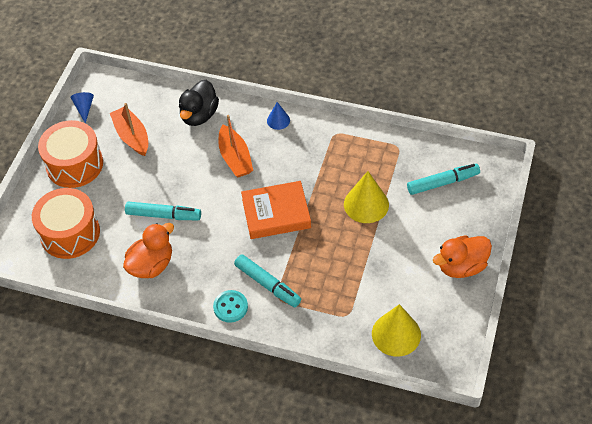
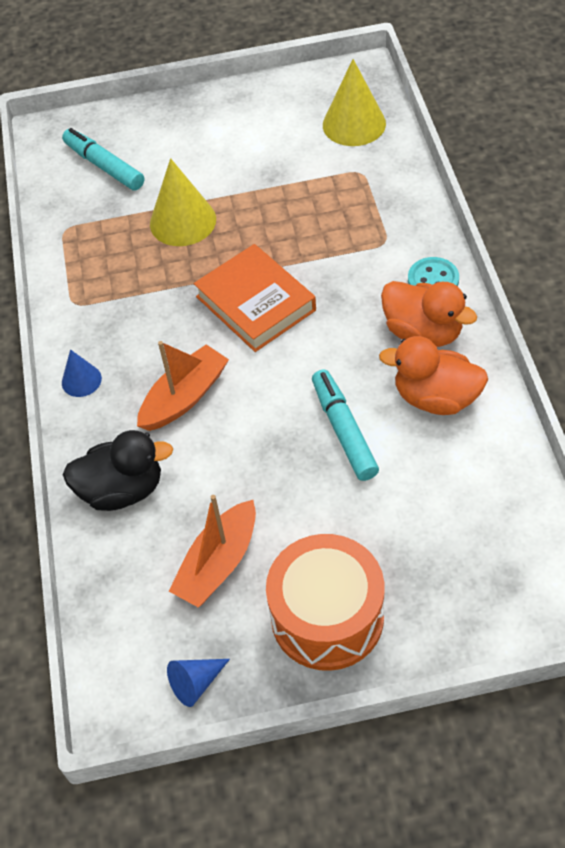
camera: 115 degrees left, 0 degrees up
(70, 233) = (459, 536): orange drum -> none
(267, 284) = (372, 260): turquoise marker -> none
(461, 266) = (223, 108): orange duck -> orange duck (423, 332)

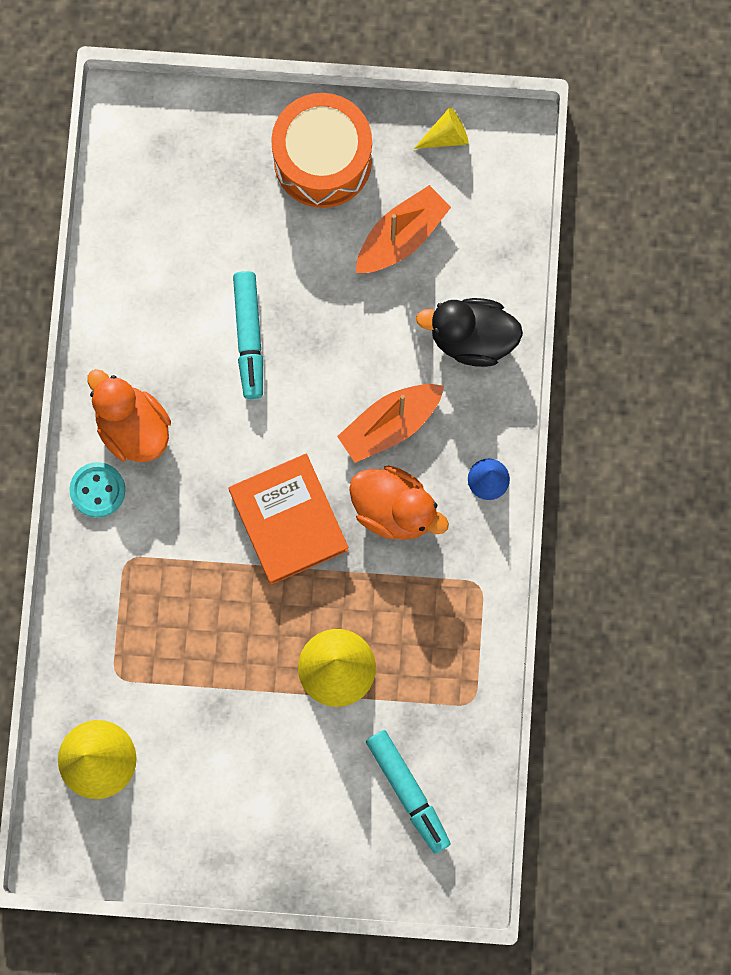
camera: 170 degrees left, 25 degrees up
(196, 683) = (446, 136): blue cone -> yellow cone
(435, 398) = (151, 346): orange duck -> orange duck (394, 509)

